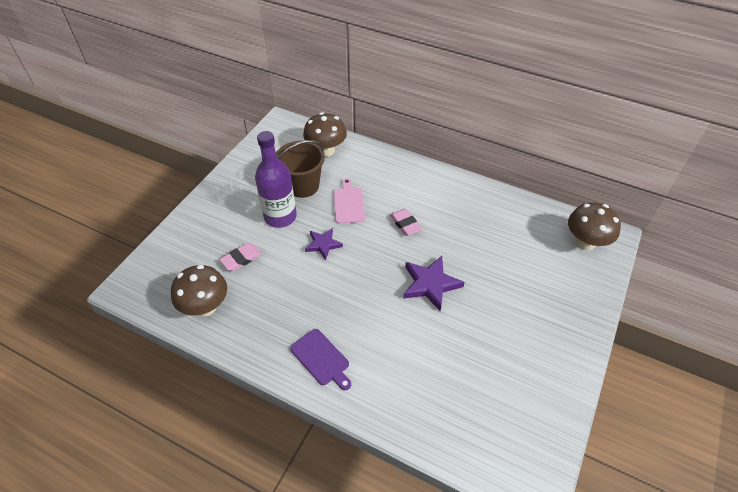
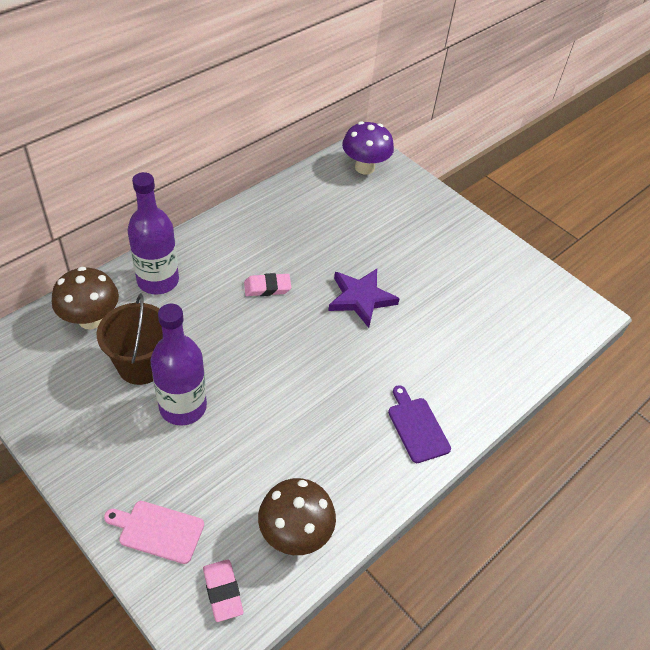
camera: 75 degrees left, 0 degrees up
(241, 259) = (233, 471): pink eraser -> pink eraser (222, 591)
(321, 358) = (417, 427): purple cutting board -> purple cutting board turned 90 degrees counterclockwise
(323, 244) = (256, 375): purple star -> none
(348, 203) = (203, 328): pink cutting board -> pink cutting board (158, 531)
(375, 167) = (158, 281): none -> purple bottle
(585, 243) = (364, 167): brown mushroom -> purple mushroom

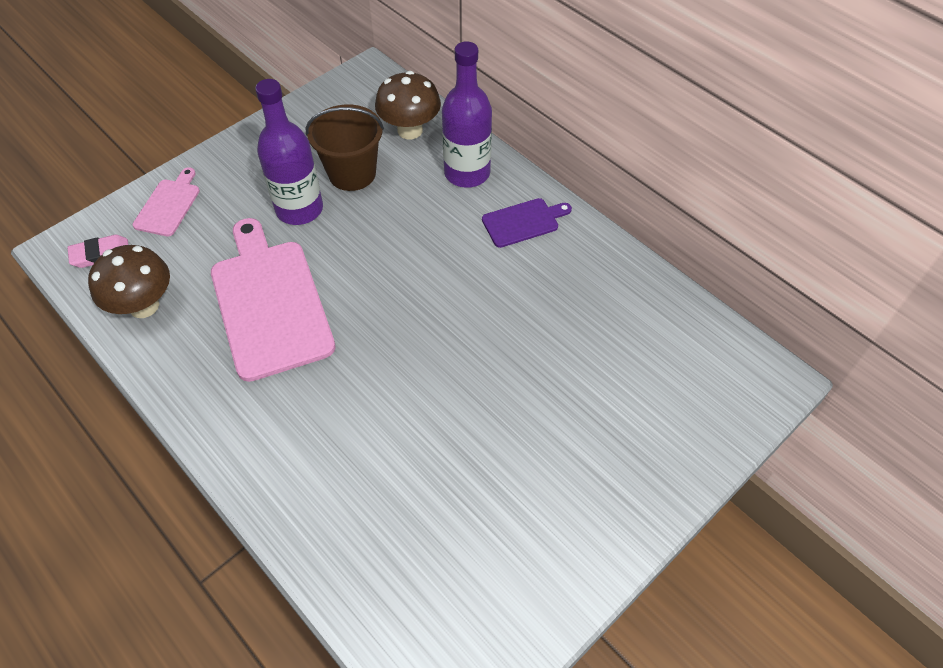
camera: 95 degrees right, 5 degrees up
(267, 287) = (466, 269): pink eraser -> none
(296, 424) = (270, 303): none -> pink cutting board
(361, 299) = (455, 368): purple star -> none
(364, 167) = (725, 377): purple mushroom -> none
(417, 427) = (253, 424): purple cutting board -> purple cutting board (523, 222)

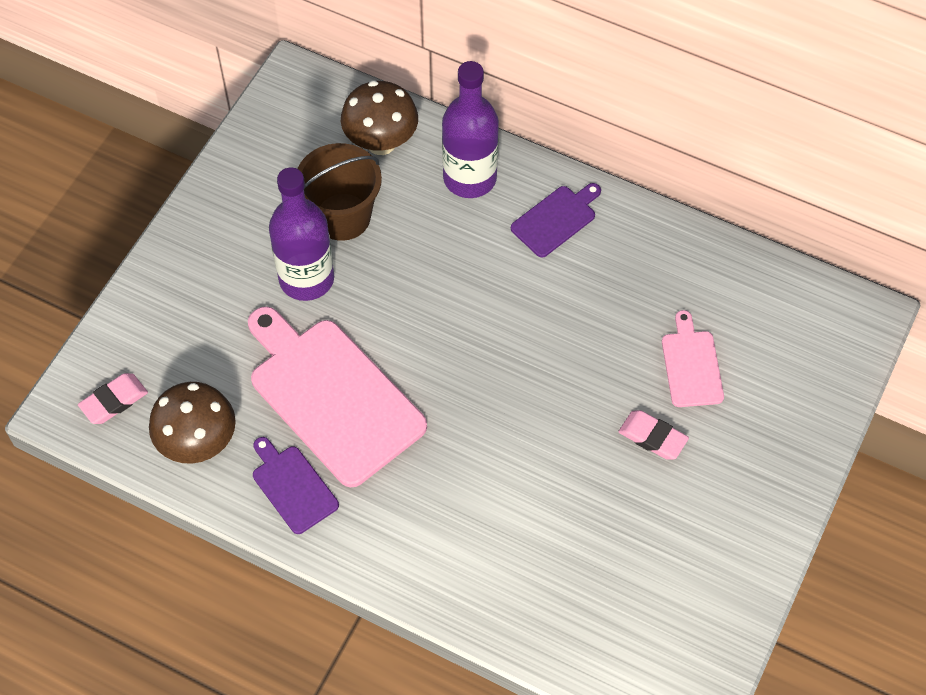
camera: 20 degrees left, 5 degrees up
(169, 205) = (156, 319): pink cutting board -> pink cutting board (691, 365)
(197, 364) = (293, 486): none -> purple cutting board
(528, 424) = (652, 437): none -> pink eraser

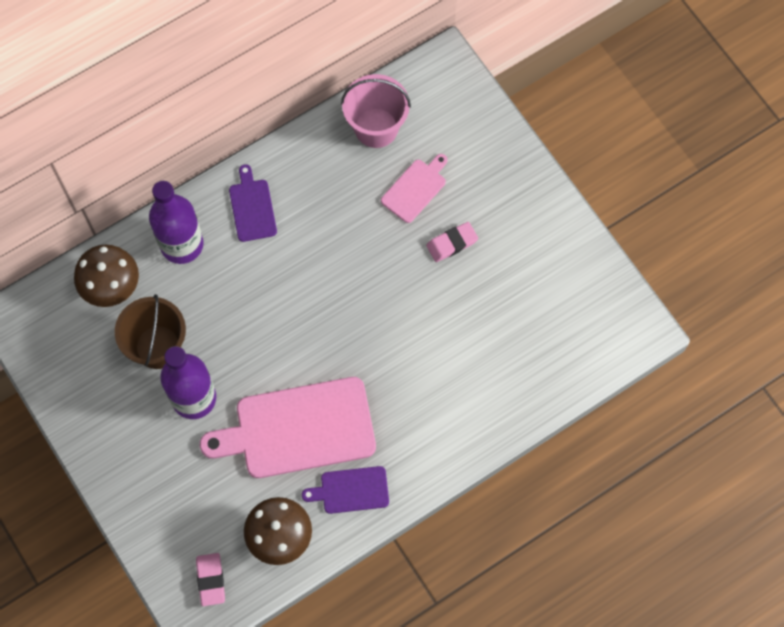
camera: 60 degrees left, 10 degrees up
(691, 365) = (415, 189): pink cutting board -> pink cutting board turned 105 degrees clockwise
(735, 288) = (376, 128): none -> pink bucket

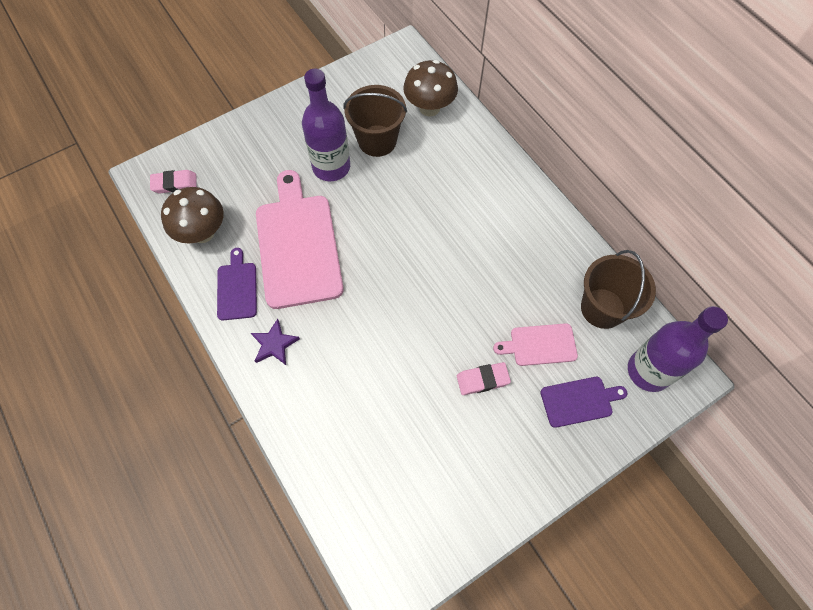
camera: 90 degrees right, 5 degrees down
(182, 244) = (470, 154): purple bottle -> purple bottle (648, 371)
(252, 207) = (508, 205): purple cutting board -> purple cutting board (579, 401)
(376, 128) = (602, 308): pink bucket -> brown bucket
(415, 189) = (540, 345): pink cutting board -> pink cutting board turned 135 degrees clockwise
(416, 444) = (274, 344): none -> purple star
(452, 243) = (482, 380): pink eraser -> pink eraser turned 75 degrees counterclockwise

